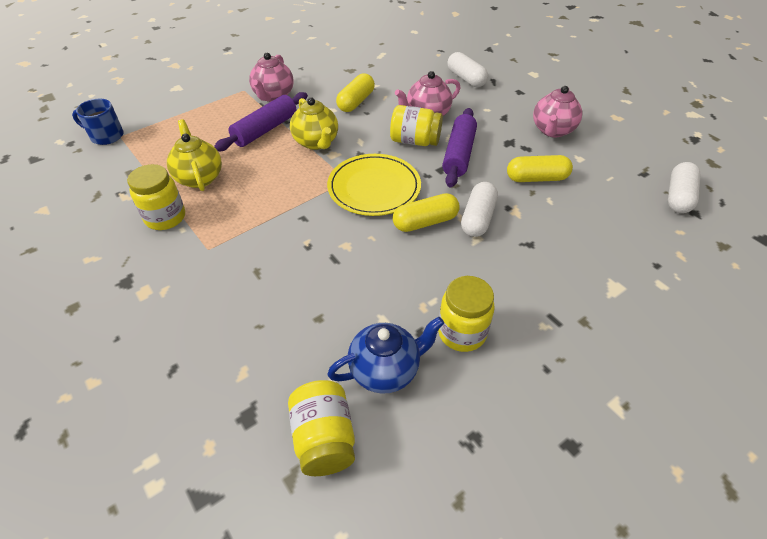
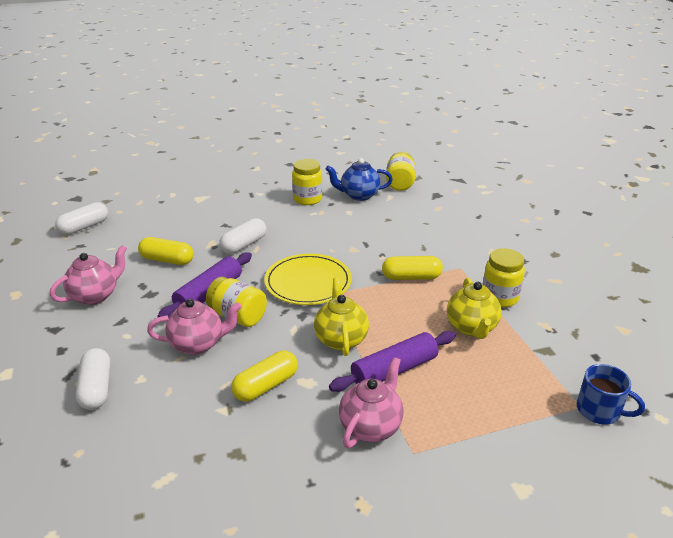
camera: 160 degrees left, 15 degrees down
(425, 222) = (285, 250): yellow capsule -> yellow capsule (411, 277)

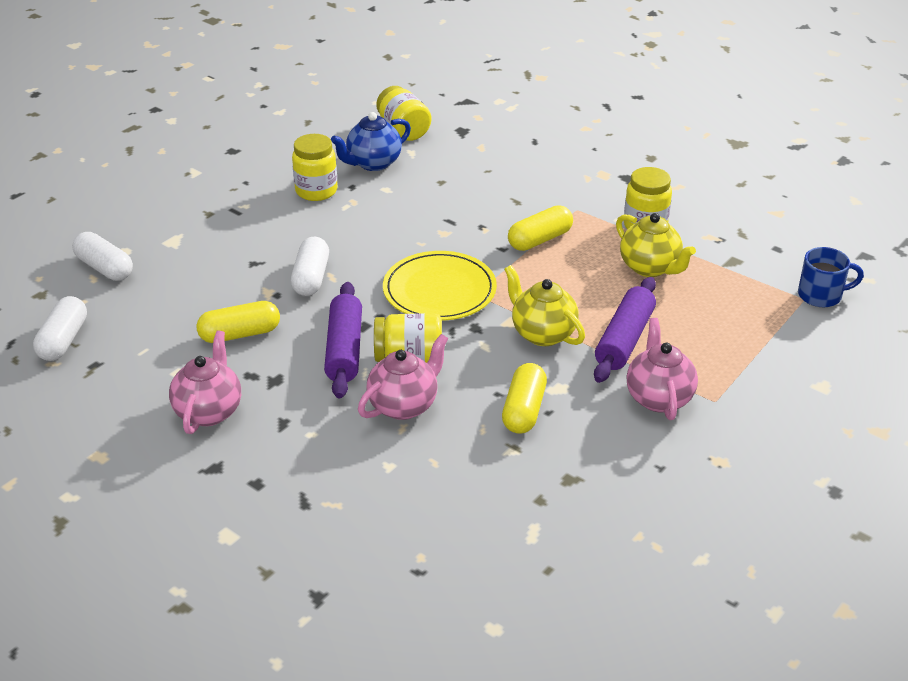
camera: 35 degrees left, 5 degrees up
(96, 388) = (354, 497): white capsule -> white capsule (105, 268)

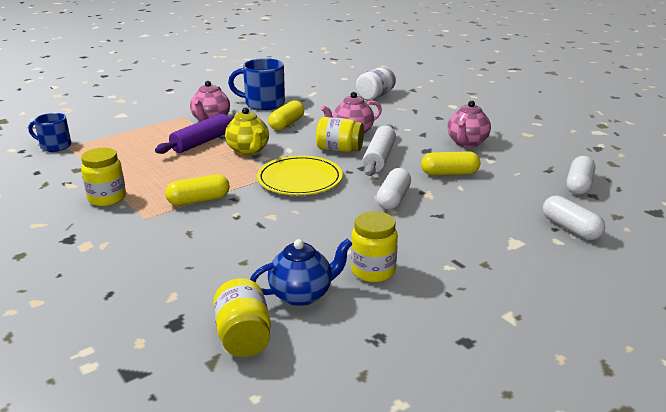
camera: 165 degrees left, 10 degrees down
(344, 349) = (379, 158): purple rolling pin -> white rolling pin
(395, 547) = (375, 96): none -> white jar
(606, 470) = (263, 103): none -> blue mug
(650, 267) = (139, 173): yellow teapot -> none

